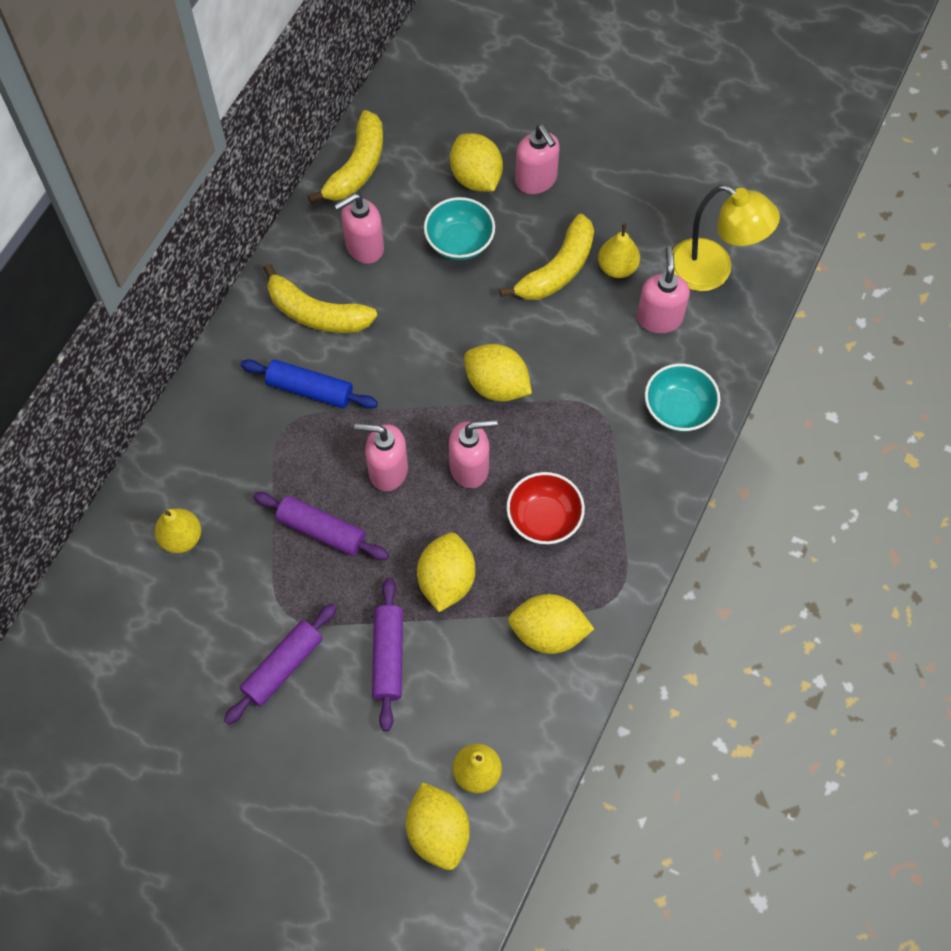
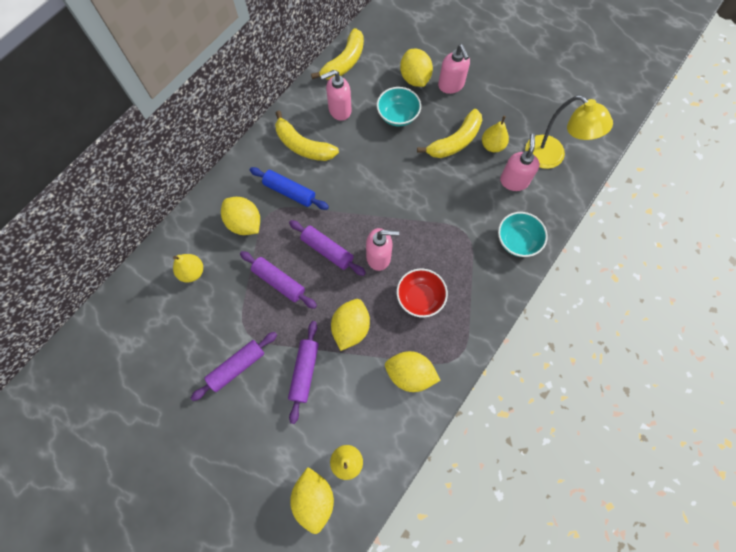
camera: 10 degrees right, 5 degrees up
(387, 470) = (327, 250): pink soap dispenser -> purple rolling pin
(497, 385) = (405, 207): yellow lemon -> yellow lemon (244, 223)

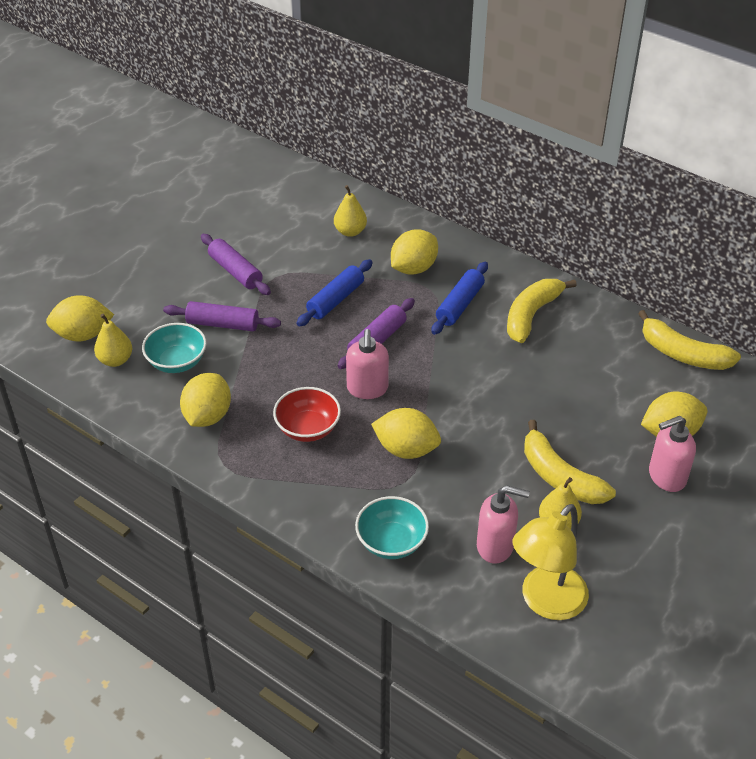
camera: 90 degrees right, 25 degrees down
(279, 282) = (335, 300): purple rolling pin -> blue rolling pin
(339, 110) = (595, 349): pink soap dispenser -> none
(351, 328) = (272, 362): yellow lemon -> yellow lemon (406, 449)
(398, 116) = (596, 412): turquoise bowl -> turquoise bowl (177, 362)

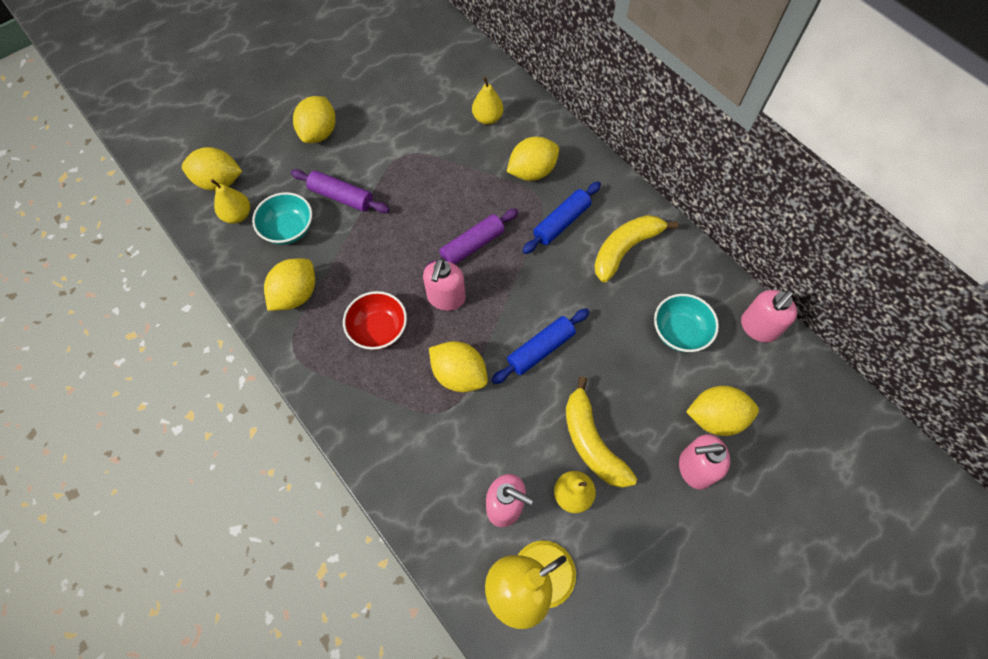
camera: 15 degrees right, 20 degrees up
(176, 274) = (319, 133): none -> yellow lemon
(235, 271) = (371, 141): purple rolling pin -> none
(335, 300) = (449, 192): blue rolling pin -> blue rolling pin (540, 349)
(391, 542) = (412, 475): turquoise bowl -> turquoise bowl (679, 332)
(682, 354) = (758, 327): yellow banana -> pink soap dispenser

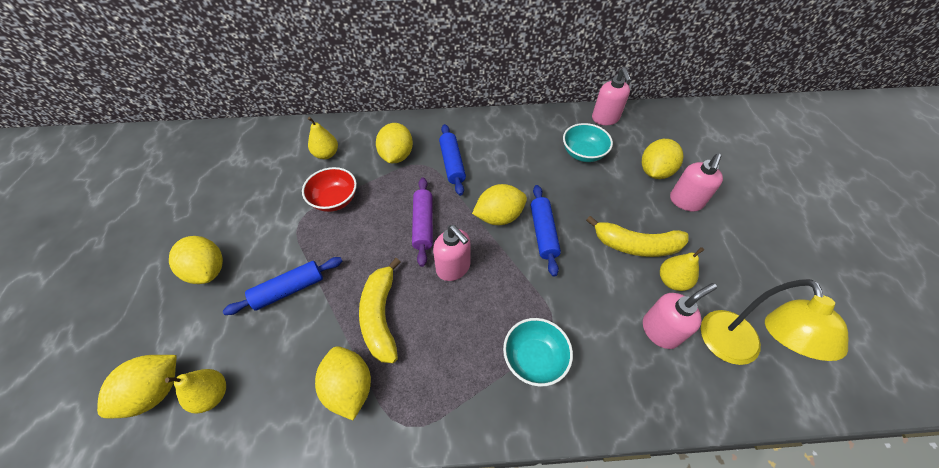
camera: 55 degrees left, 10 degrees down
(289, 229) = (276, 354): turquoise bowl -> turquoise bowl (534, 358)
(341, 197) = (289, 289): purple rolling pin -> blue rolling pin
(378, 329) = (442, 335): red bowl -> red bowl (335, 200)
(459, 374) = (527, 298): yellow lemon -> yellow lemon (499, 216)
(625, 249) = (502, 144): yellow banana -> yellow banana (381, 316)

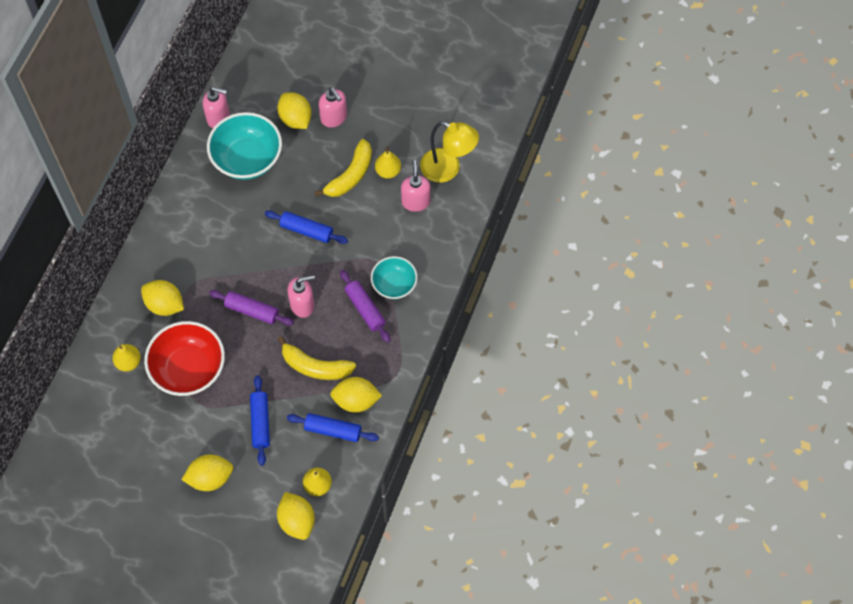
camera: 65 degrees left, 10 degrees up
(335, 200) = (189, 369): red bowl -> red bowl, size x1.66
(452, 164) = (200, 264): blue rolling pin -> blue rolling pin (333, 430)
(482, 338) = (365, 309): none -> purple rolling pin
(499, 216) = (275, 254): yellow lemon -> none
(583, 153) = (247, 159): turquoise bowl -> turquoise bowl, size x1.66

